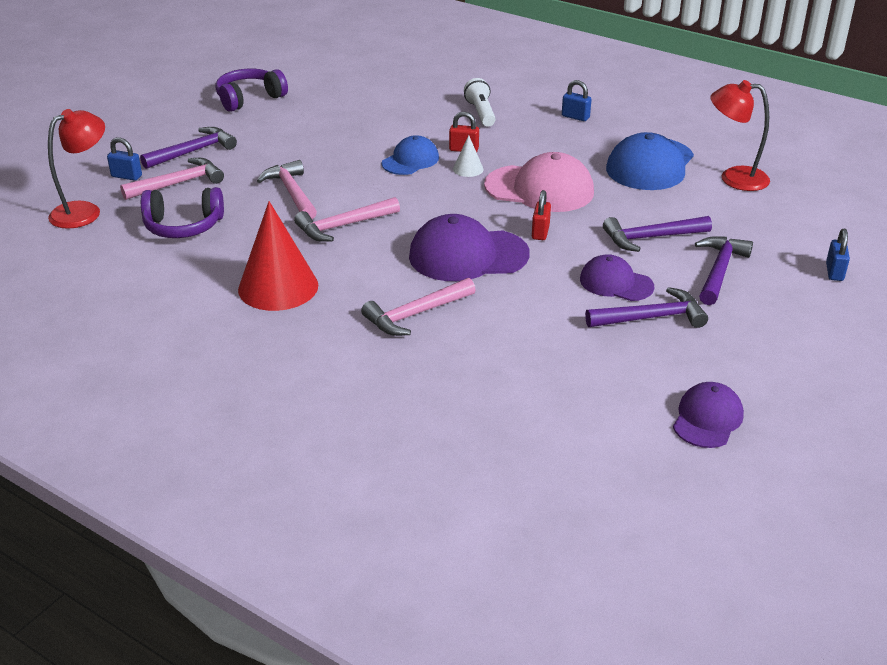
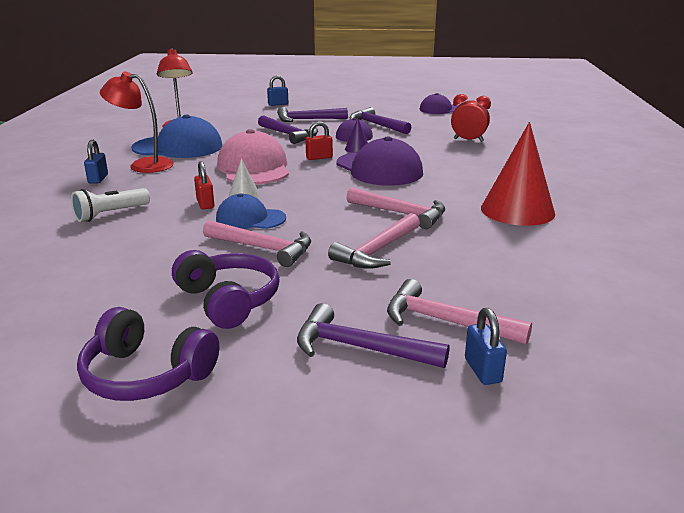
camera: 120 degrees left, 10 degrees down
(84, 211) = (592, 358): red lamp -> red lamp (143, 165)
(183, 226) = (513, 280): purple headphones -> purple headphones (229, 300)
(416, 314) = (468, 167): pink hammer -> pink hammer (263, 248)
(515, 364) = (468, 140): none -> red clock
(551, 265) = (357, 149): none -> purple cone

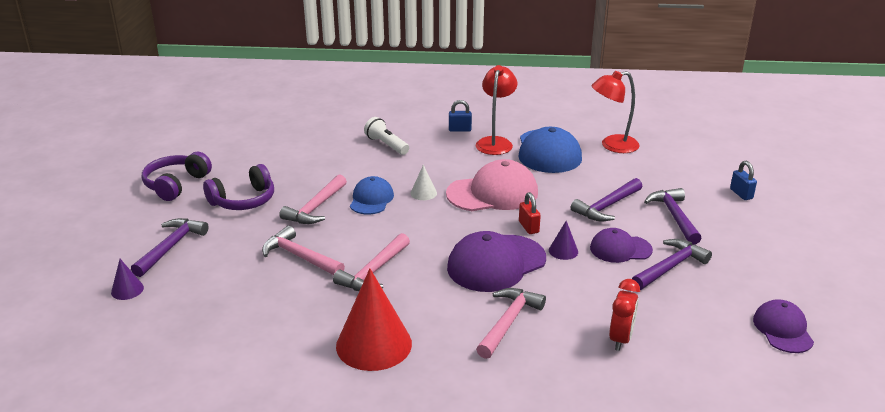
camera: 90 degrees right, 5 degrees up
(205, 204) = (404, 178): red padlock -> none
(446, 322) = (186, 281): pink hammer -> pink hammer (508, 322)
(482, 370) = (127, 290): blue padlock -> purple cone

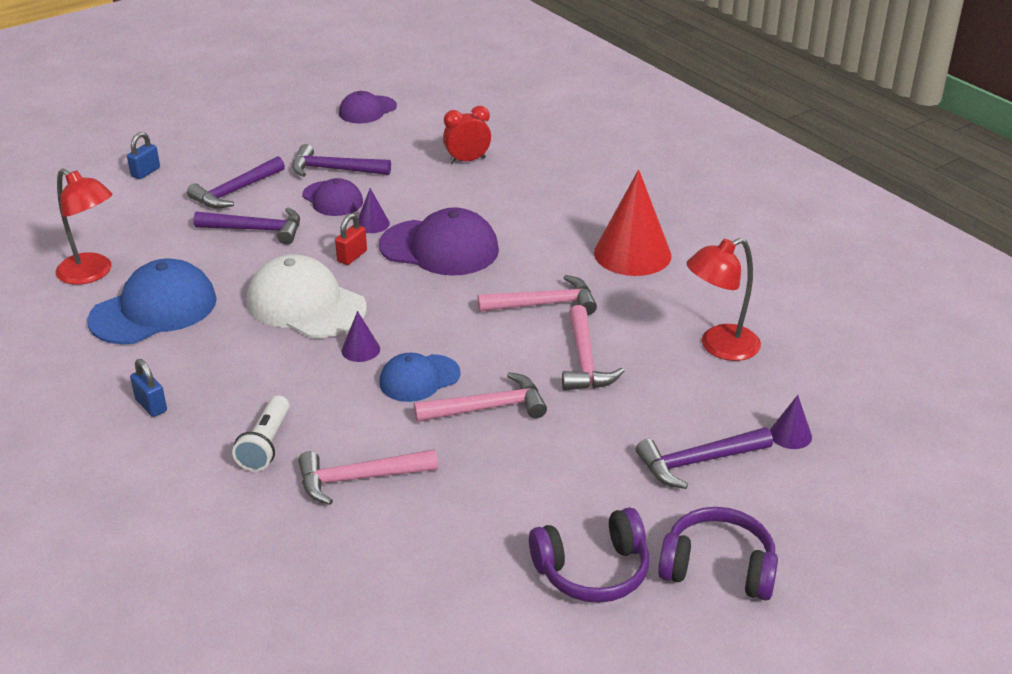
camera: 130 degrees left, 5 degrees up
(243, 200) = (546, 476): purple headphones -> purple headphones (718, 567)
(423, 193) = (360, 349): white cone -> purple cone
(492, 193) = (306, 305): pink cap -> white cap
(495, 142) = (165, 358): red lamp -> red lamp (719, 347)
(508, 322) = (515, 209): pink hammer -> pink hammer (359, 479)

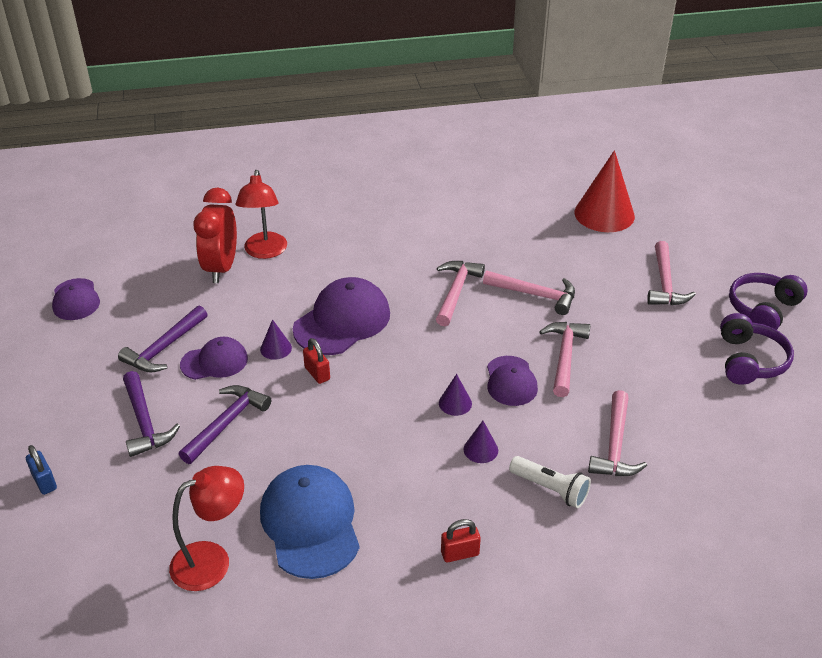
camera: 65 degrees left, 5 degrees up
(151, 405) = (460, 553): blue padlock -> red padlock
(306, 305) = (371, 419): white cap -> none
(419, 378) = (511, 381): blue cap -> purple cap
(467, 160) = (221, 268): red clock -> red clock, size x1.53
(632, 254) = (421, 231): red cone -> red cone (604, 214)
(698, 462) = (665, 283): purple hammer -> pink hammer
(719, 347) = (553, 233): red lamp -> red lamp (265, 252)
(790, 435) = (655, 239): purple cone -> purple cone (480, 449)

